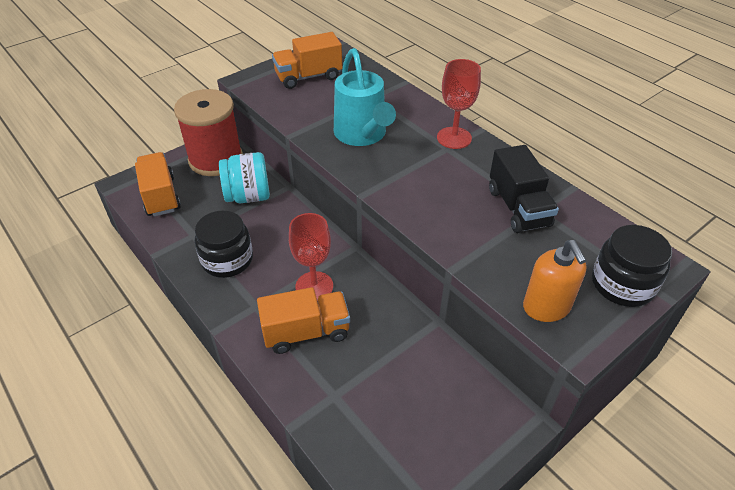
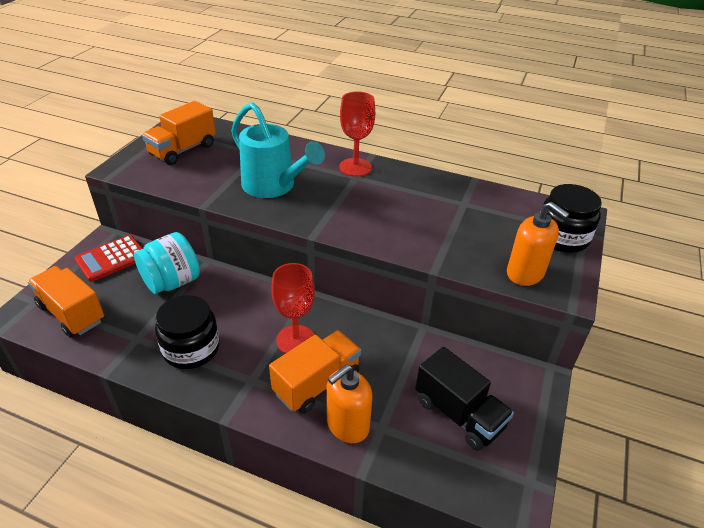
camera: 30 degrees left, 5 degrees down
(216, 159) = (111, 258): red spool -> red calculator
(306, 380) = (347, 425): none -> orange soap dispenser
(518, 208) = (447, 206): black truck -> black truck (458, 414)

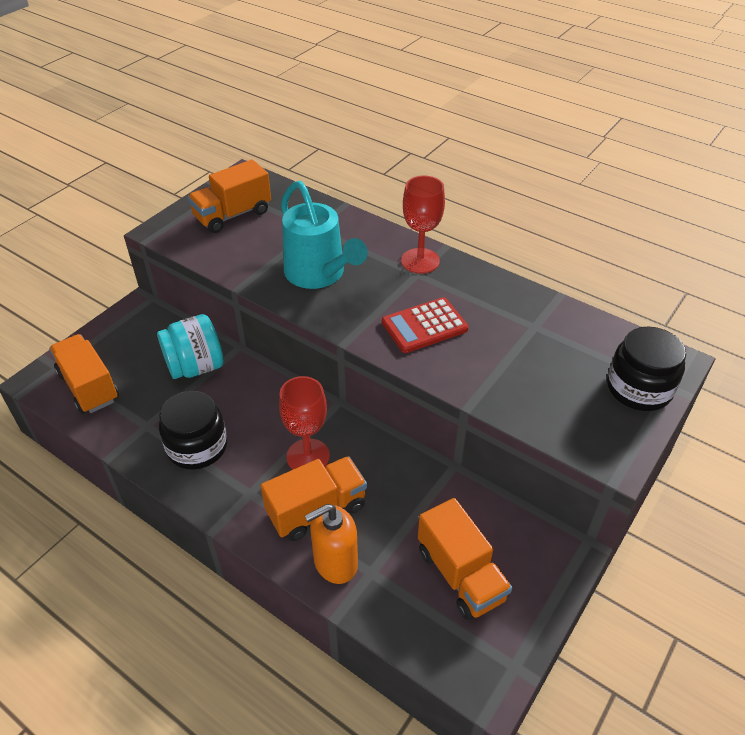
camera: 15 degrees right, 5 degrees up
(111, 258) = (140, 329): red calculator -> red calculator (424, 326)
(458, 414) = (460, 574): black truck -> orange truck
(525, 273) = (574, 429): orange soap dispenser -> none

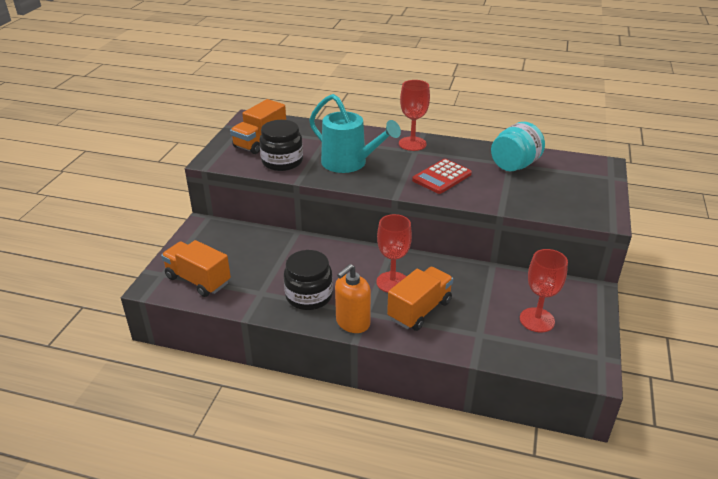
camera: 20 degrees left, 10 degrees down
(196, 367) = (273, 250): turquoise jar -> turquoise jar (514, 165)
(335, 562) = (452, 335): orange soap dispenser -> orange soap dispenser (352, 322)
(460, 574) = (537, 320): orange truck -> red goblet
(638, 388) = (594, 182): black jar -> black jar (282, 161)

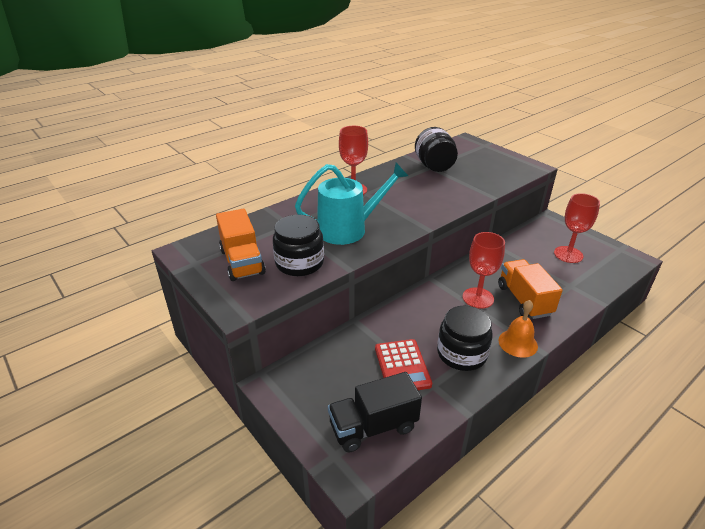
camera: 55 degrees left, 0 degrees up
(198, 280) = (373, 427): orange truck -> black truck
(352, 322) = (518, 343): orange soap dispenser -> orange bell
(442, 177) = (420, 198): red calculator -> red calculator (402, 366)
(514, 165) = (434, 166): turquoise jar -> black jar

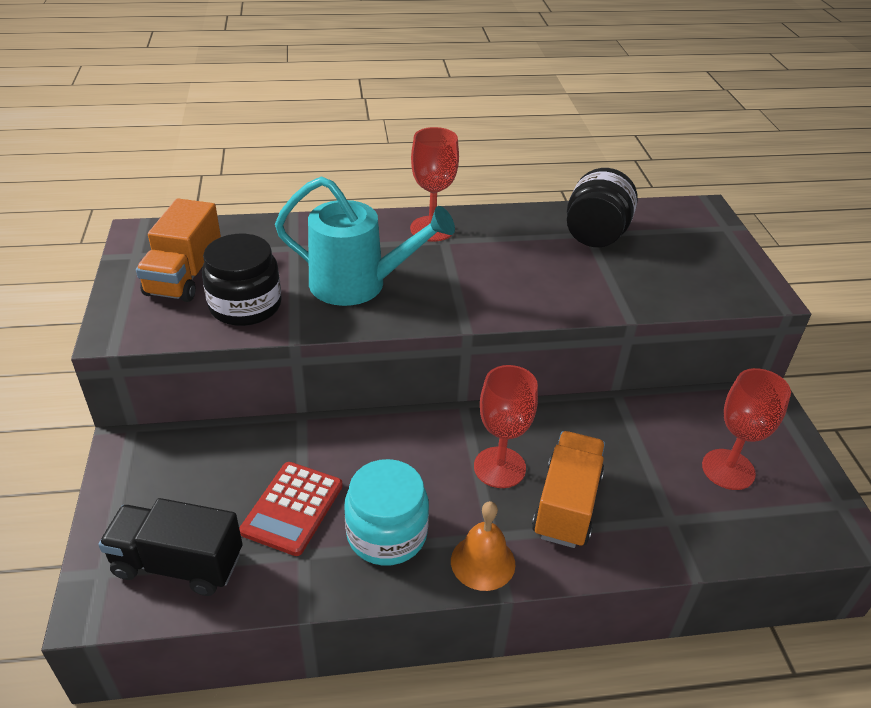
camera: 30 degrees right, 5 degrees up
(461, 354) = (387, 534): black jar -> turquoise jar

